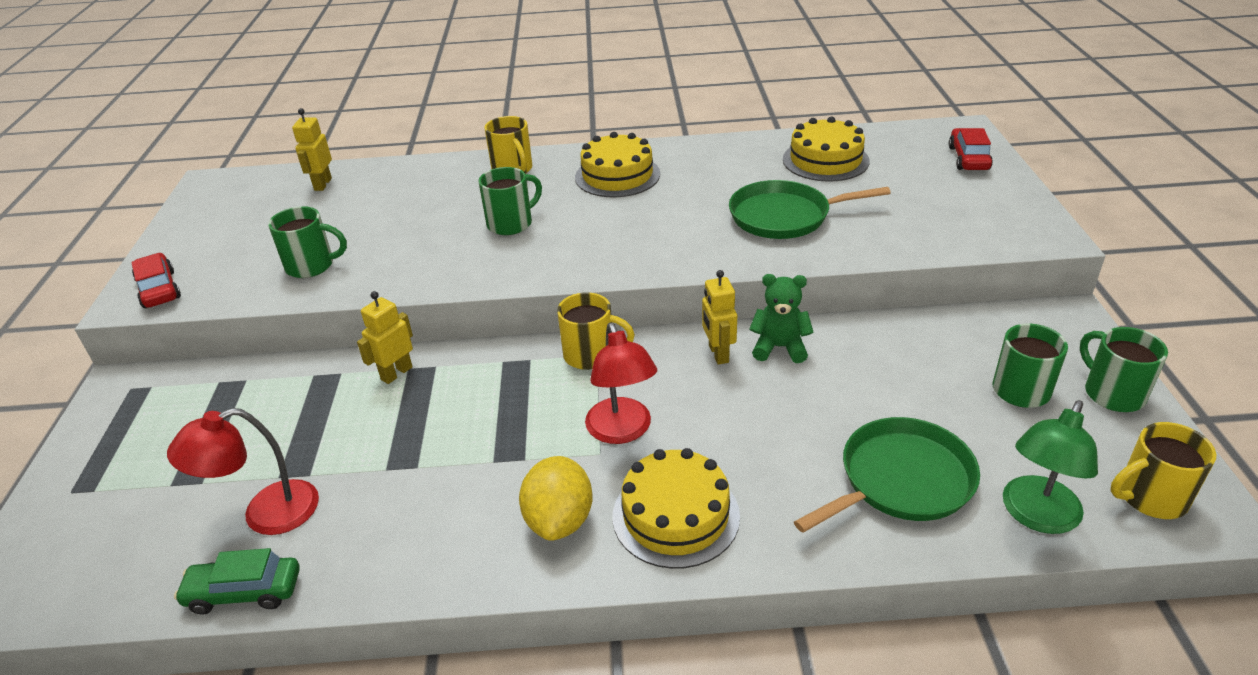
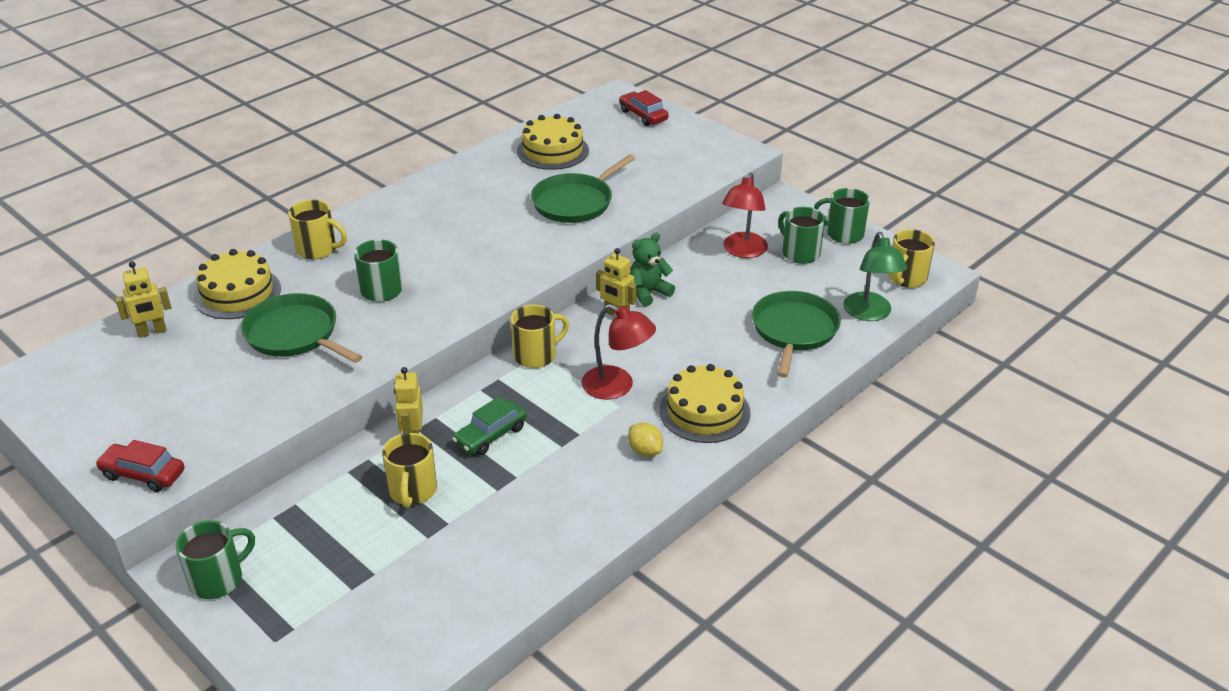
camera: 45 degrees left, 0 degrees up
(244, 592) = (508, 599): green car -> green car (490, 435)
(266, 514) = (454, 559): red lamp -> red lamp (743, 251)
(312, 266) = (260, 392): green mug -> green mug (218, 579)
(322, 184) = (152, 332): yellow robot -> yellow robot turned 75 degrees counterclockwise
(328, 424) = (412, 491): none -> yellow mug
(400, 231) = (295, 334): none -> green pan
(559, 520) = (645, 451): yellow lemon -> yellow lemon, size x0.61
(617, 175) = (414, 220): yellow cake -> yellow cake (237, 293)

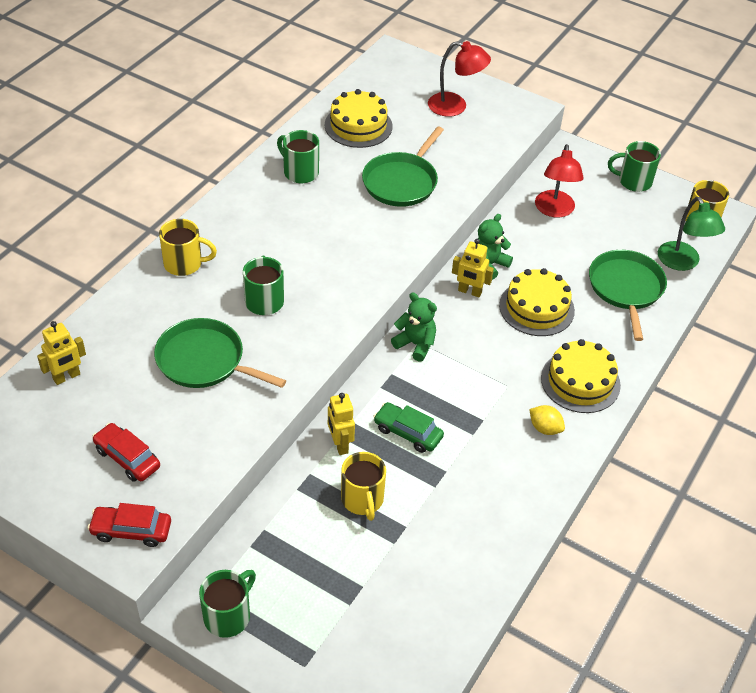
camera: 15 degrees left, 10 degrees up
(237, 293) = (129, 323): yellow cake -> yellow cake (536, 308)
(490, 435) = (408, 433): green car -> green car turned 90 degrees clockwise
(536, 355) = (415, 344): yellow mug -> green teddy bear
(617, 387) = (498, 367): red lamp -> red lamp (455, 107)
(643, 115) = (425, 76): red car -> red car (127, 458)
(799, 253) = (603, 206): green mug -> green mug (300, 172)

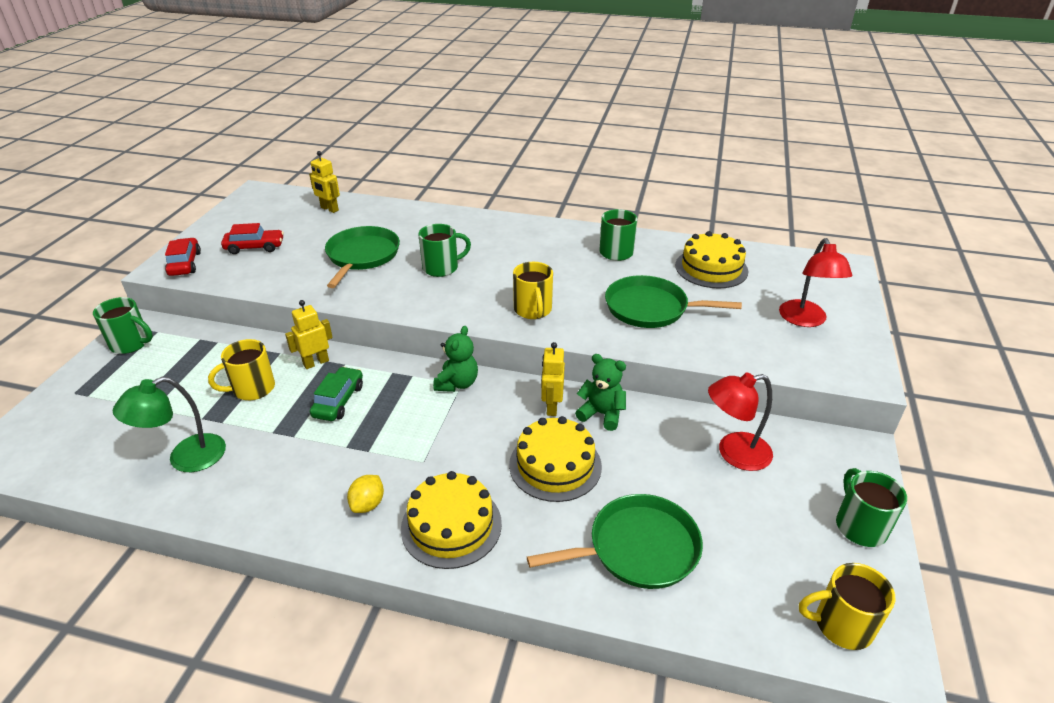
camera: 75 degrees right, 10 degrees down
(127, 458) = (255, 247): red car -> red car turned 60 degrees clockwise
(184, 264) = (466, 225): yellow mug -> yellow mug (533, 310)
(682, 263) = (732, 611): green lamp -> green lamp (185, 458)

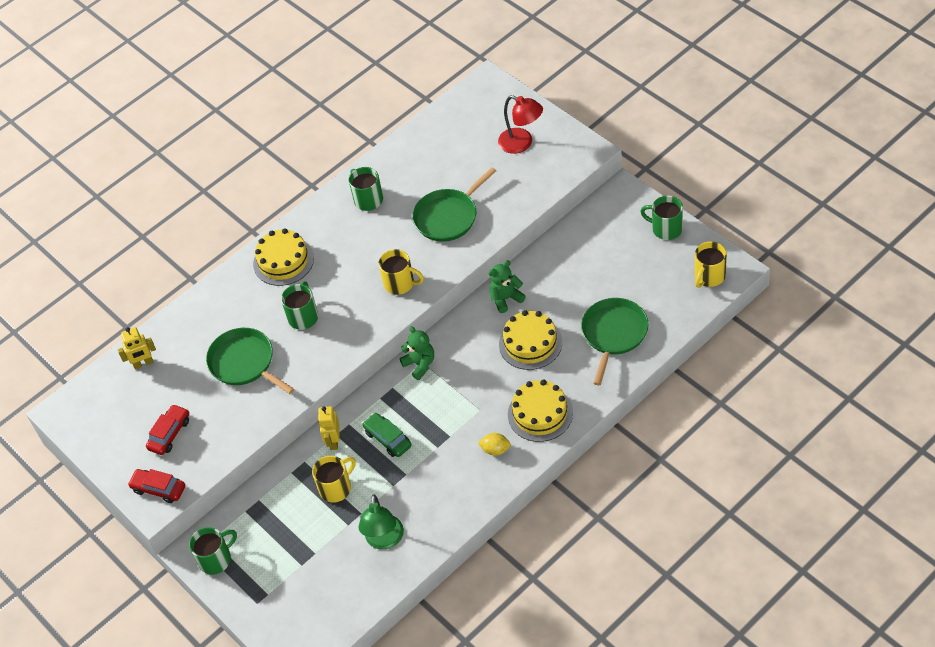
camera: 50 degrees left, 15 degrees up
(252, 389) = (336, 488): yellow mug -> yellow mug turned 135 degrees counterclockwise
(368, 504) = (495, 450): yellow lemon -> yellow lemon turned 45 degrees counterclockwise
(551, 407) = (480, 322): yellow robot -> none
(711, 268) = (431, 156): yellow cake -> yellow cake (283, 261)
(734, 453) = (582, 251): red lamp -> none

